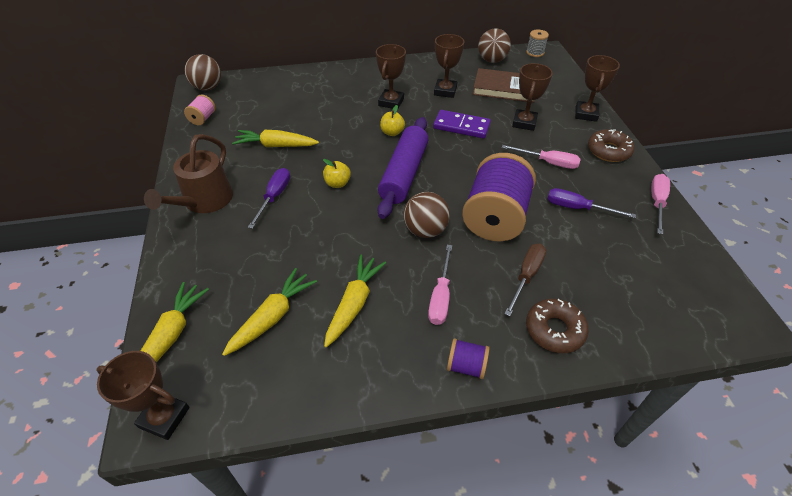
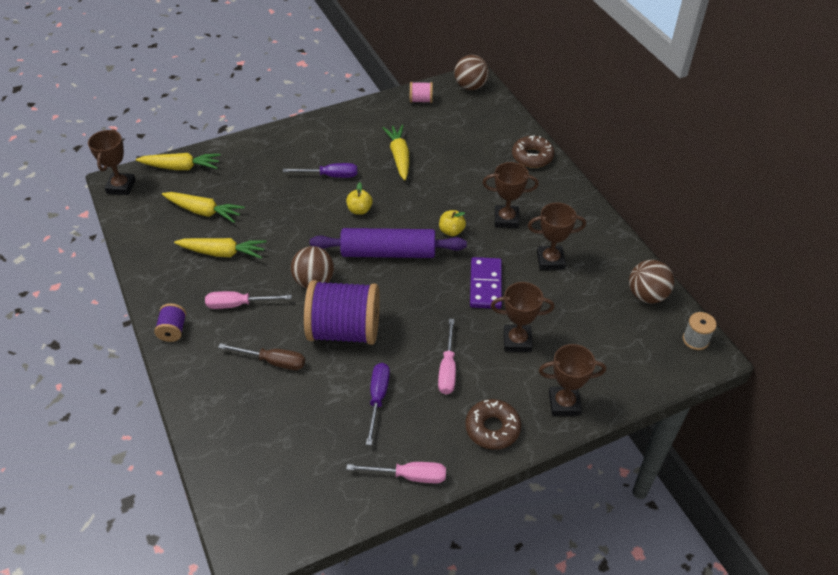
camera: 75 degrees right, 0 degrees up
(204, 201) = (313, 138): brown watering can -> none
(504, 88) = (584, 315): brown book -> none
(554, 330) = (215, 386): brown donut -> brown donut (532, 157)

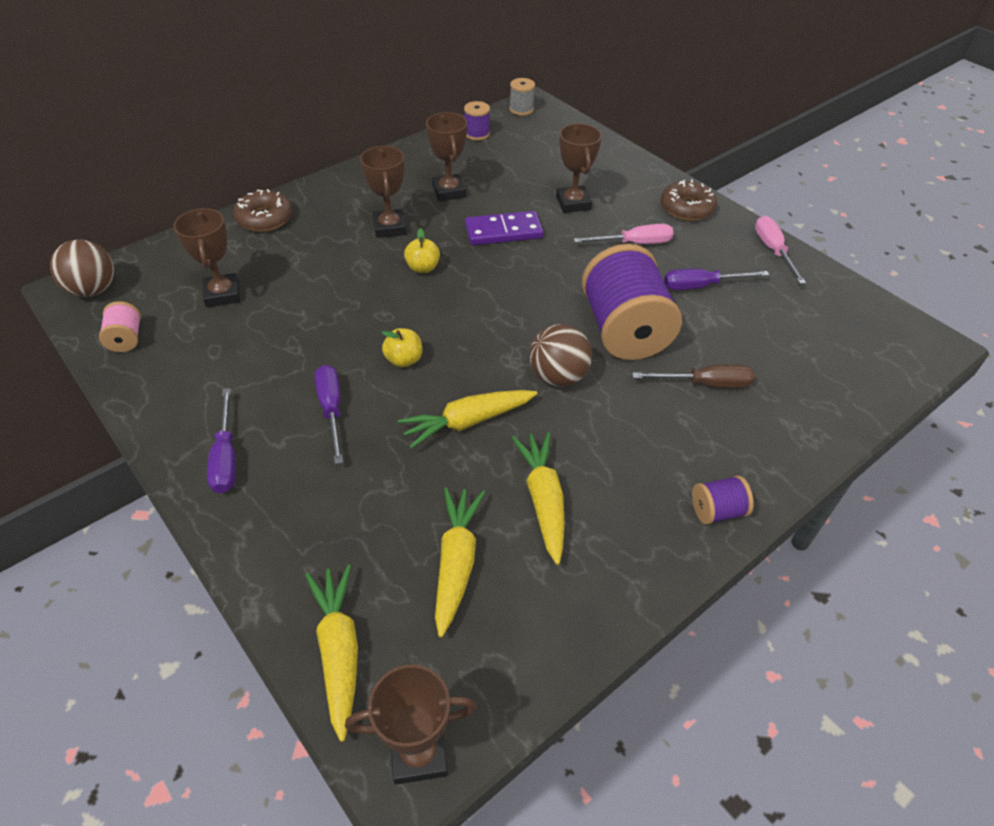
camera: 105 degrees left, 0 degrees up
(238, 304) = (634, 447): pink screwdriver -> none
(273, 361) = (705, 384): brown screwdriver -> brown screwdriver turned 90 degrees clockwise
(313, 136) = (226, 457): none -> purple screwdriver
(388, 252) = (479, 316): purple rolling pin -> none
(399, 156) = (275, 340): yellow carrot -> yellow carrot (467, 422)
(564, 403) = (633, 171): brown trophy -> brown trophy (222, 294)
(647, 295) = (477, 134): brown ball -> purple spool

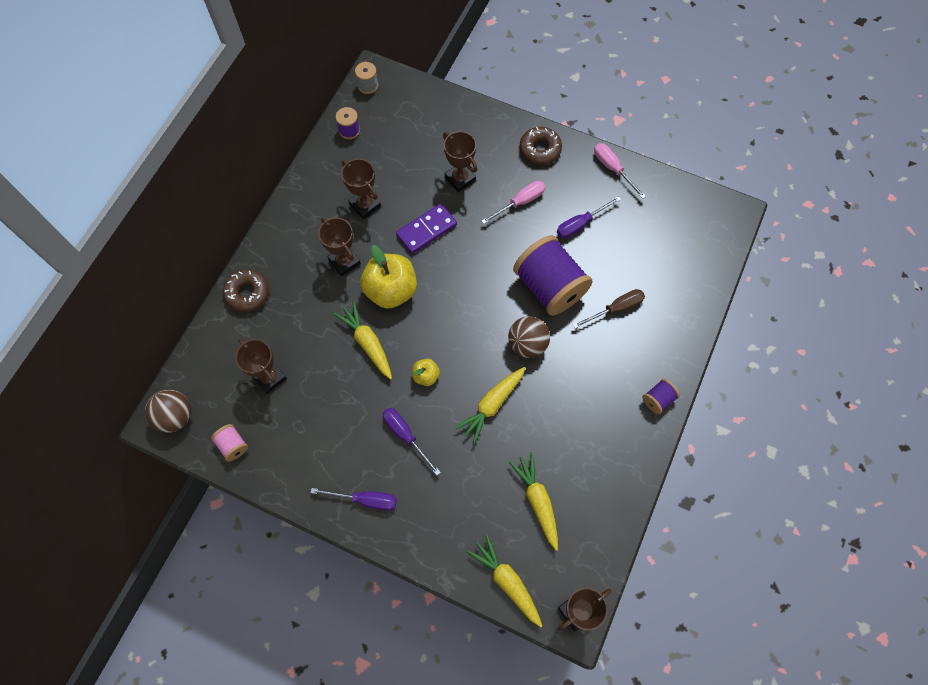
camera: 25 degrees left, 20 degrees up
(226, 457) = (365, 500): purple screwdriver -> purple screwdriver turned 45 degrees counterclockwise
(423, 268) = (391, 290): yellow apple -> yellow apple, size x2.07
(543, 499) = (562, 438): yellow carrot -> yellow carrot (367, 343)

